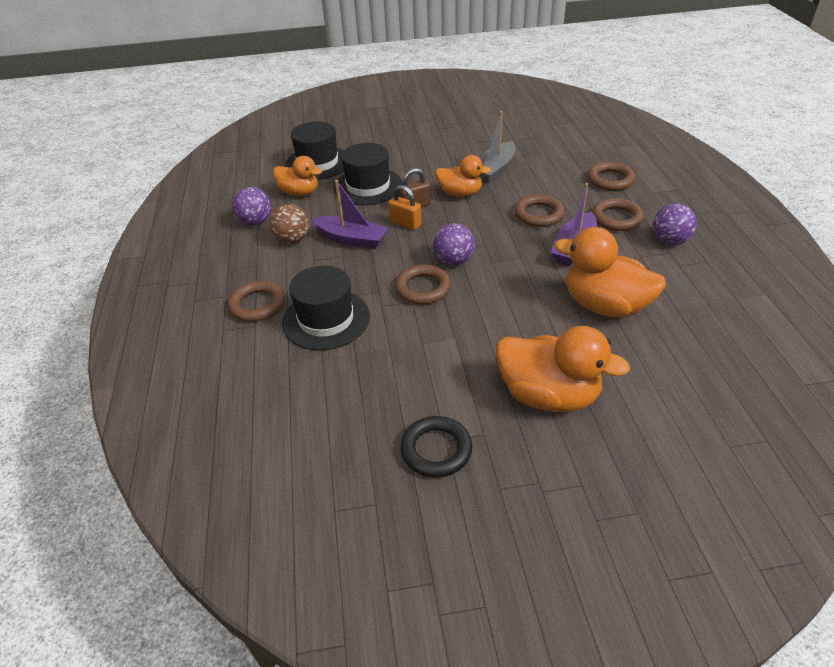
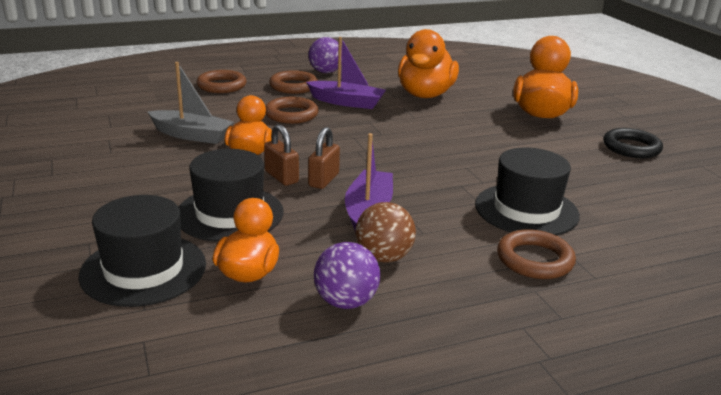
camera: 105 degrees left, 15 degrees down
(405, 224) = (323, 180): orange padlock -> brown padlock
(423, 288) = (443, 163): brown ring -> none
(454, 261) = (389, 150): purple ball -> none

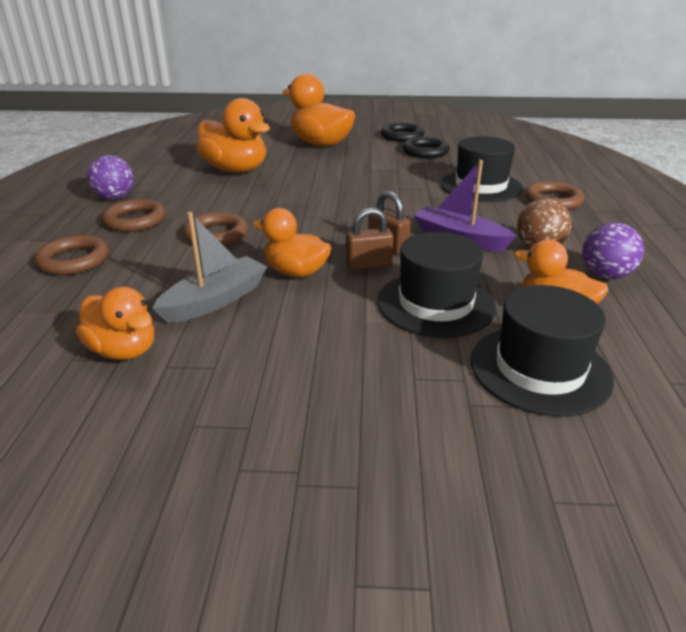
camera: 65 degrees left, 5 degrees up
(121, 125) = (124, 350): none -> orange duck
(347, 102) = (214, 204): purple boat -> none
(597, 167) = (425, 152): none -> black ring

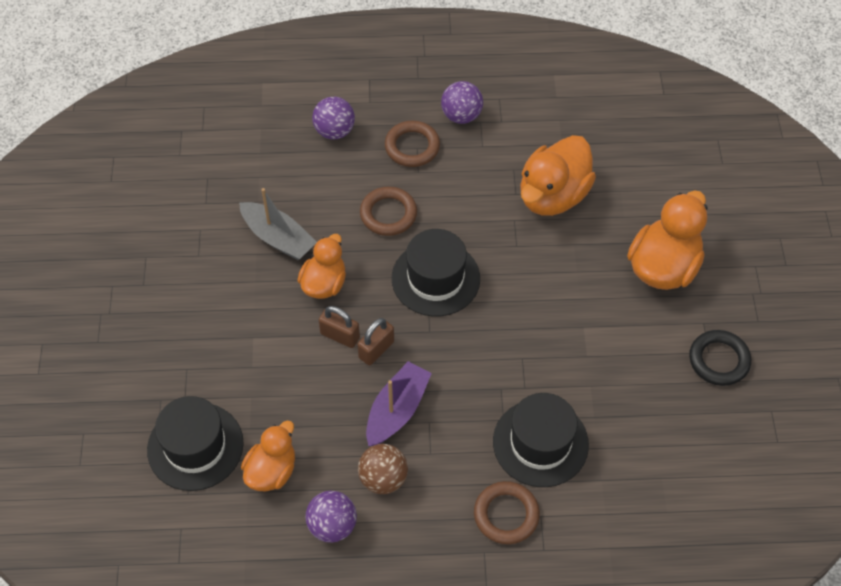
camera: 85 degrees right, 25 degrees up
(74, 260) = (334, 131): brown ring -> purple ball
(124, 350) = (216, 202): orange duck -> none
(368, 265) = (340, 336): brown padlock -> brown padlock turned 45 degrees counterclockwise
(425, 152) = (656, 388): black ring -> none
(435, 304) = (278, 385): black hat -> black hat (435, 278)

